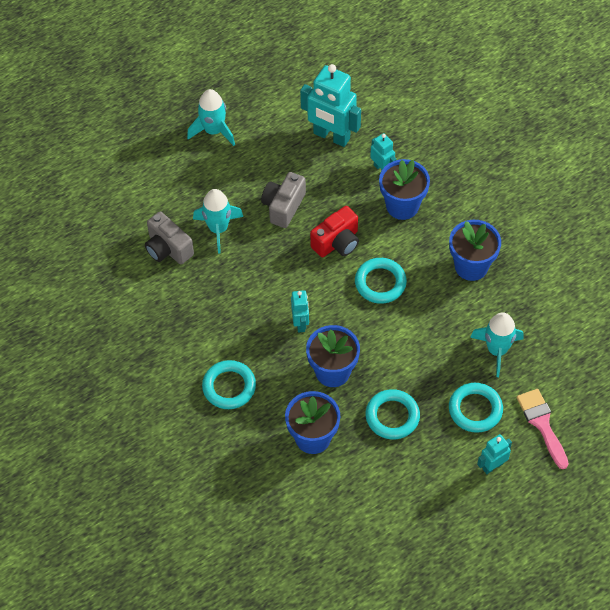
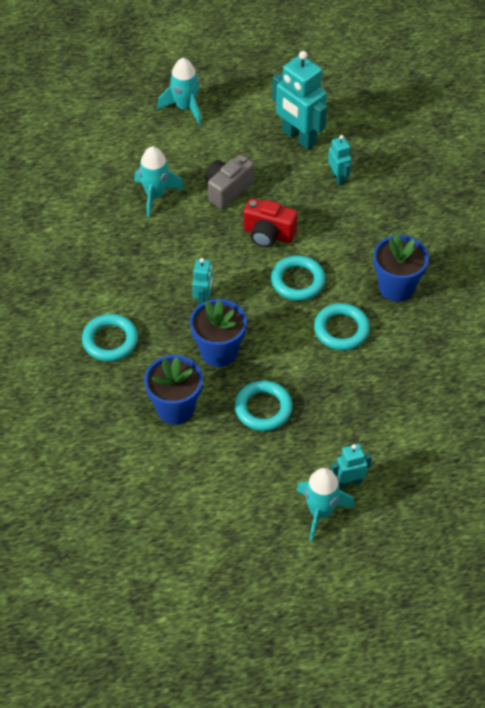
camera: 15 degrees right, 5 degrees down
(168, 249) = (100, 201): grey camera -> none
(337, 242) = (268, 234): red camera -> red camera turned 45 degrees clockwise
(402, 206) = (346, 215): blue flower pot -> none
(475, 409) = (351, 423): turquoise ring -> turquoise ring (341, 330)
(497, 350) = (394, 372): turquoise rocket -> turquoise rocket (320, 512)
(542, 424) = (416, 454): pink brush -> none

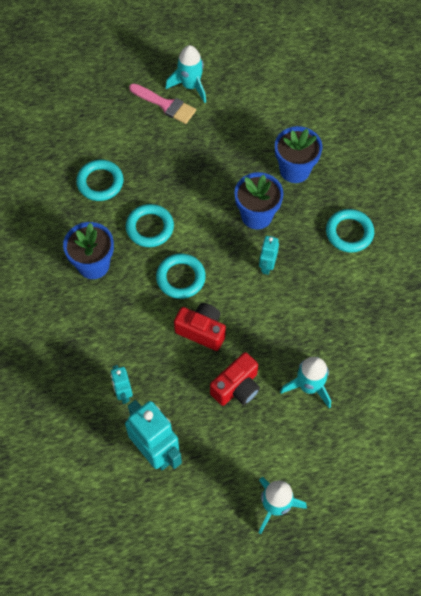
camera: 175 degrees left, 10 degrees up
(227, 189) = (237, 387): grey camera -> red camera
(263, 408) = (224, 164): turquoise ring -> turquoise ring (100, 182)
(349, 482) = (165, 105): turquoise robot -> pink brush

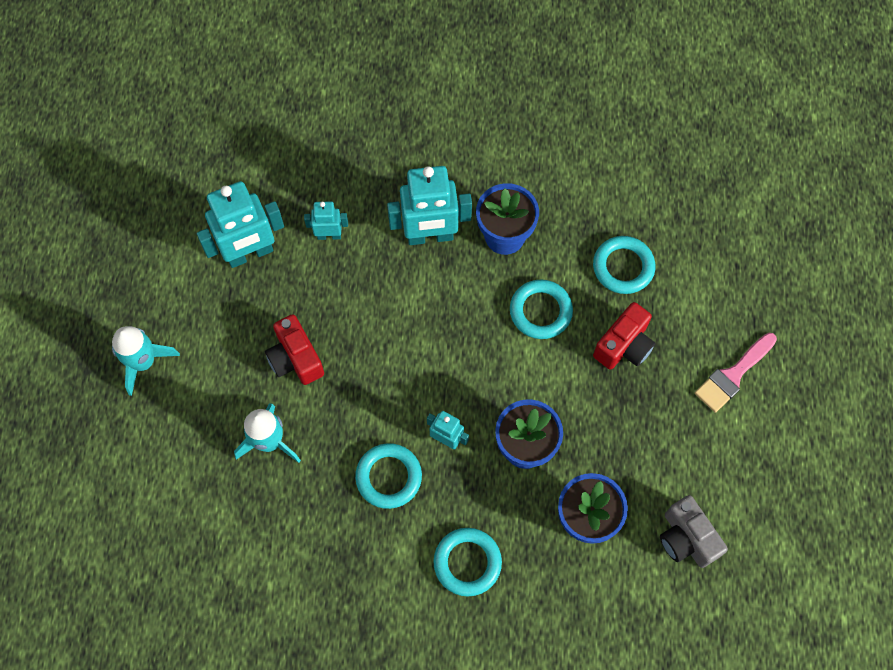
camera: 105 degrees right, 5 degrees up
(106, 317) = (430, 236): none -> turquoise robot
(181, 278) = (459, 331): turquoise ring -> turquoise ring (388, 477)
(190, 86) = (760, 416): turquoise rocket -> none
(202, 331) = (380, 338): red camera -> red camera (624, 346)
(287, 113) = (686, 538): none -> grey camera

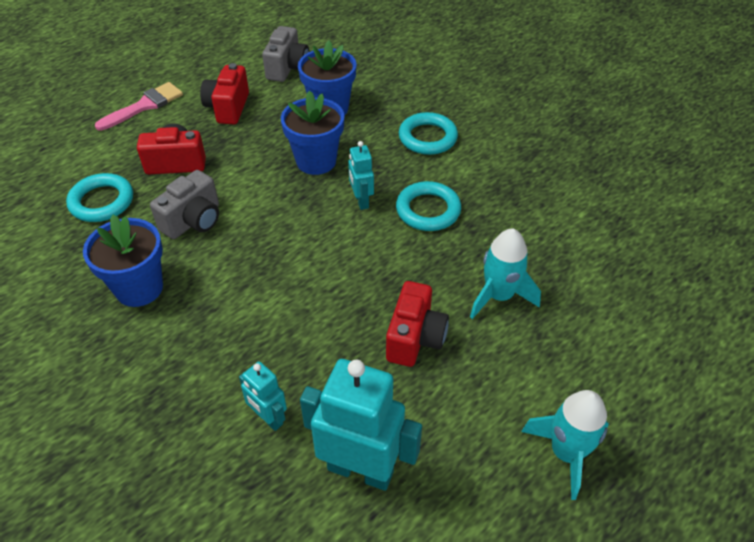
camera: 135 degrees left, 20 degrees down
(430, 236) = (190, 338): turquoise robot -> none
(540, 311) = (193, 221): turquoise ring -> grey camera
(667, 438) = (228, 108): none -> red camera
(733, 375) = (145, 106): pink brush -> pink brush turned 45 degrees counterclockwise

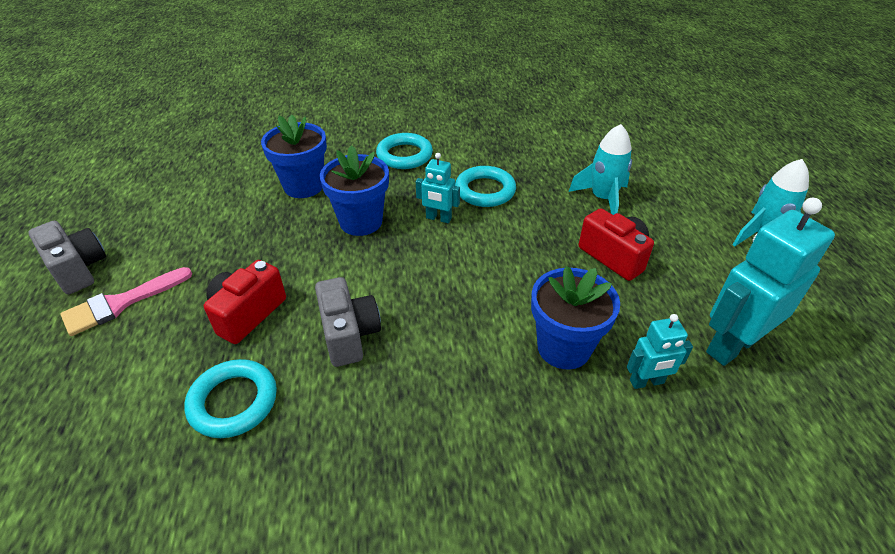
camera: 55 degrees left, 5 degrees down
(139, 288) = (404, 418): blue flower pot -> blue flower pot (563, 347)
(145, 106) = (121, 303): pink brush -> pink brush turned 120 degrees counterclockwise
(228, 108) = (215, 244): red camera -> none
(287, 68) = (213, 185): grey camera -> grey camera (78, 269)

